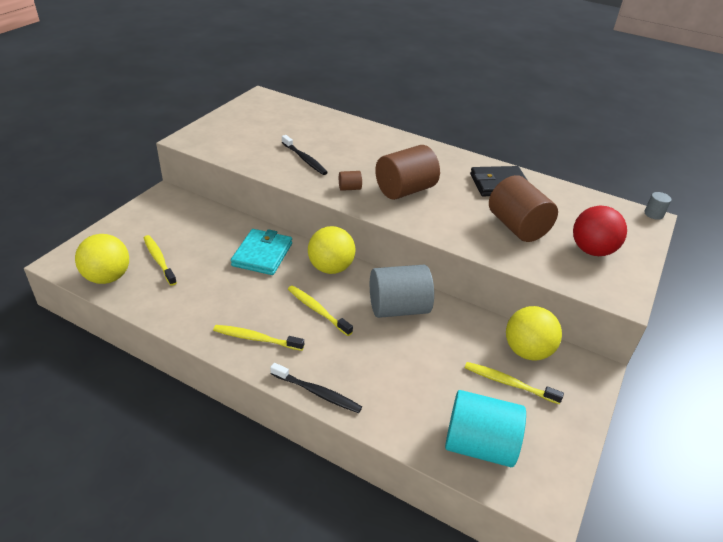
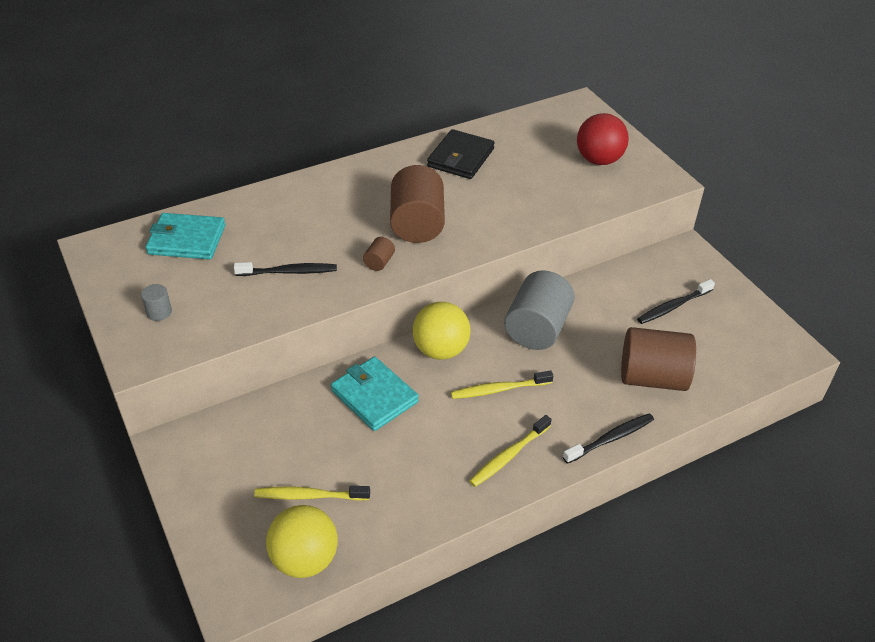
camera: 55 degrees left, 5 degrees up
(296, 118) = (187, 240): none -> turquoise wallet
(479, 445) = (726, 360): turquoise cylinder -> none
(509, 383) = (673, 306): yellow toothbrush -> black toothbrush
(517, 227) = (535, 183): brown cylinder -> brown cylinder (652, 377)
(527, 351) = (645, 275): yellow ball -> none
(653, 214) = (577, 97): grey cylinder -> grey cylinder (159, 312)

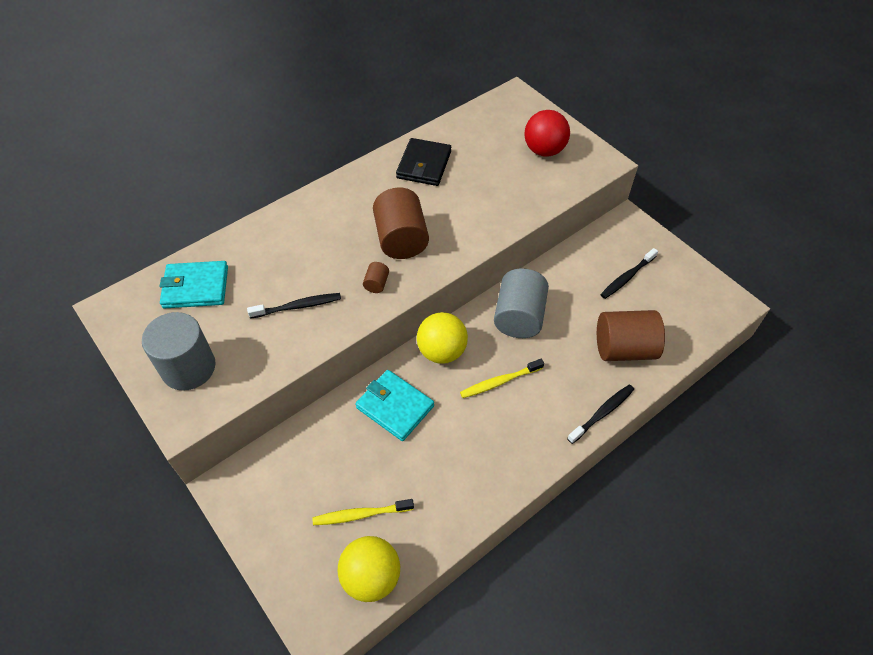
camera: 10 degrees left, 10 degrees up
(159, 312) = (188, 367): grey cylinder -> grey cylinder, size x2.33
(508, 456) = (521, 444): yellow toothbrush -> none

